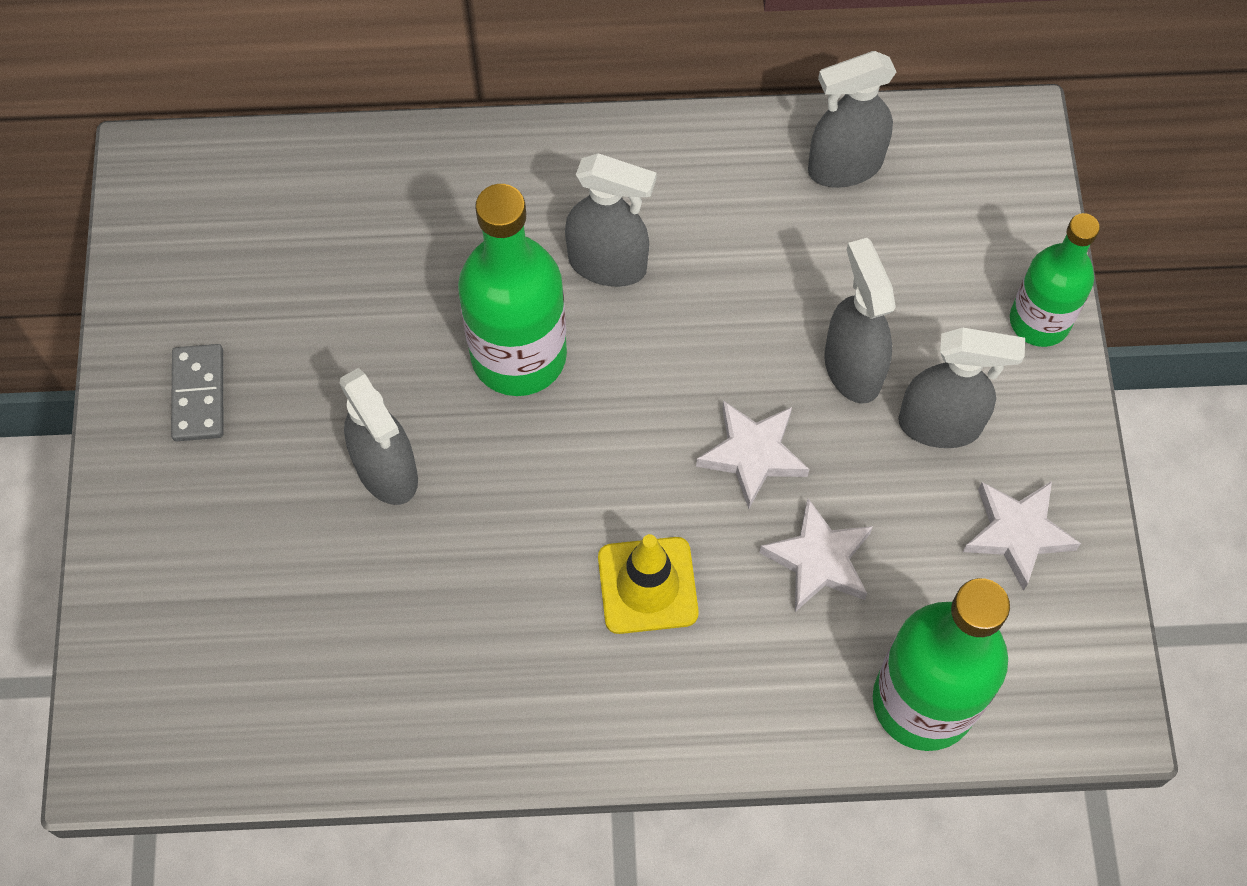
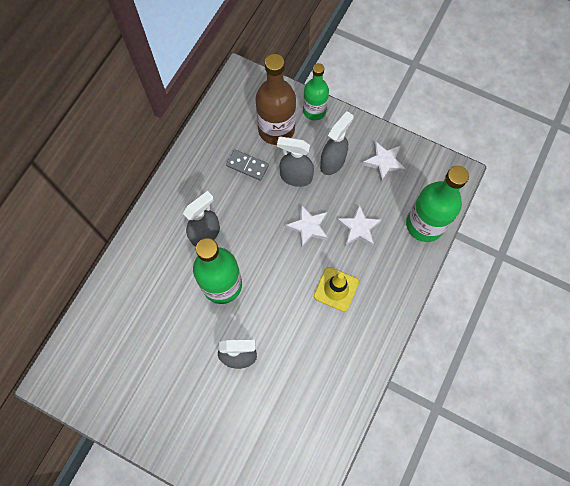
camera: 60 degrees left, 5 degrees up
(199, 395) = (164, 413): grey domino -> grey domino (247, 166)
(844, 167) = (219, 135): grey spray bottle -> none
(937, 269) = (276, 129): none -> brown bottle

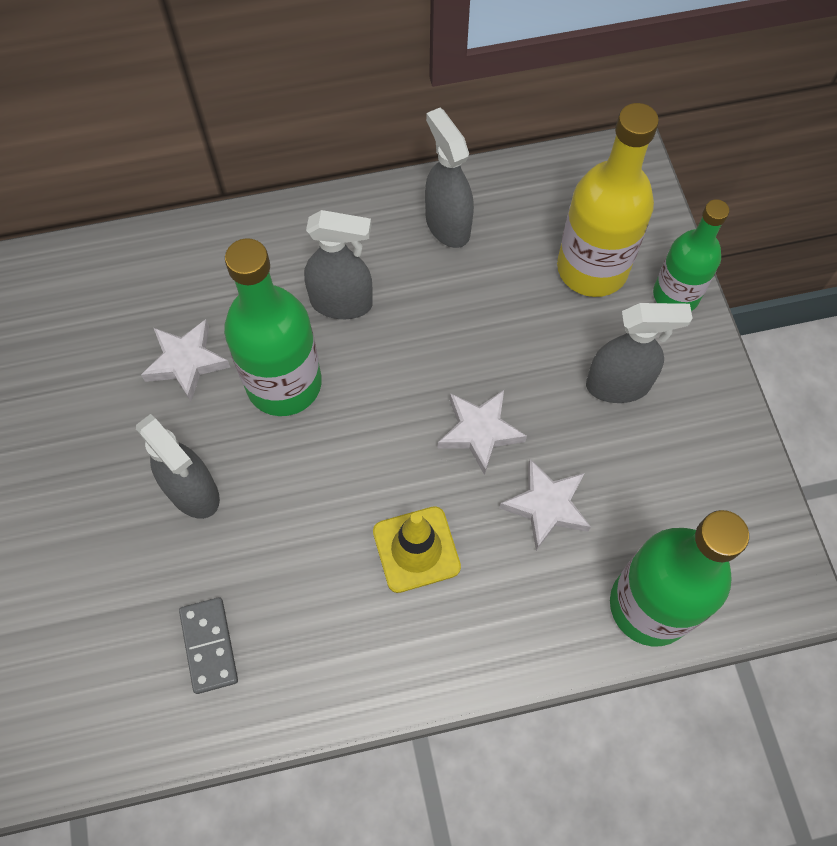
camera: 50 degrees right, 5 degrees down
(247, 166) = (497, 275): grey domino -> grey domino (209, 645)
(276, 129) = (592, 268): brown bottle -> yellow bottle
(295, 177) = (543, 352): grey spray bottle -> grey spray bottle (447, 225)
(384, 162) = (694, 459): white star -> white star (186, 362)

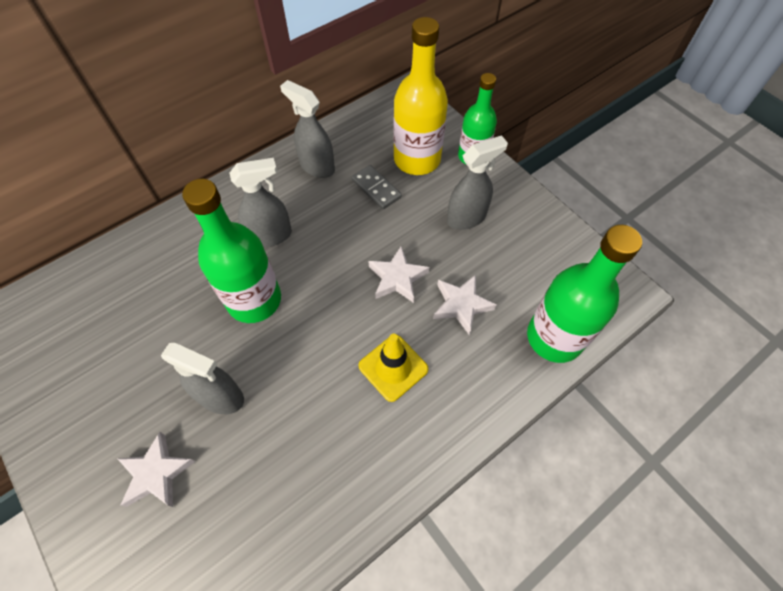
camera: 25 degrees left, 5 degrees down
(186, 362) = (178, 313): white star -> white star (157, 473)
(209, 645) = (280, 498): grey domino -> grey domino (376, 188)

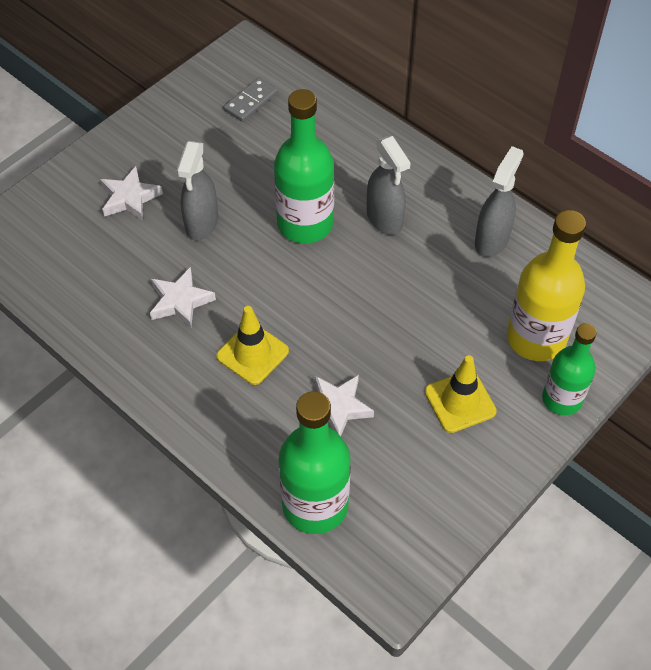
camera: 80 degrees right, 5 degrees down
(376, 188) = (477, 303): grey domino -> grey domino (251, 102)
(397, 278) = (358, 342): white star -> white star (180, 301)
(467, 218) = (460, 401): grey spray bottle -> yellow traffic cone

